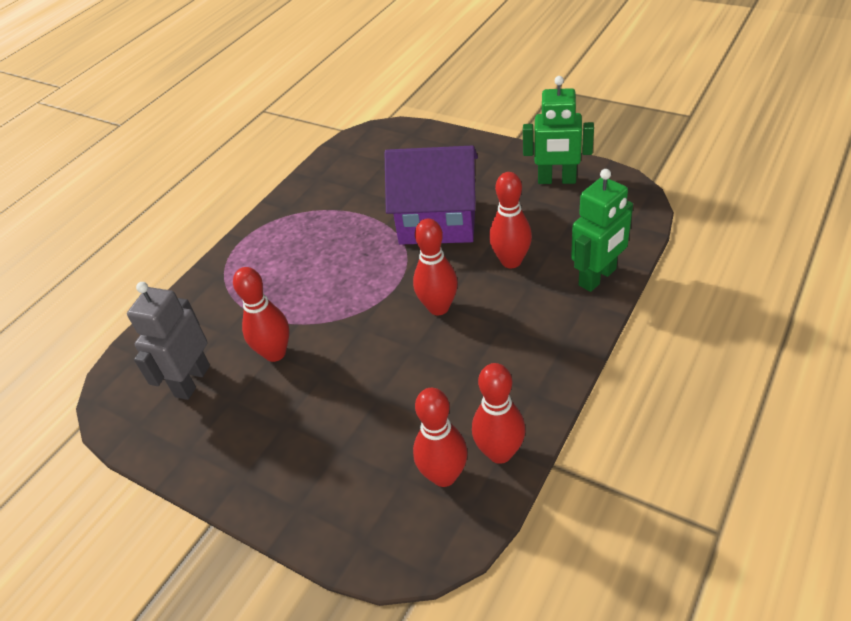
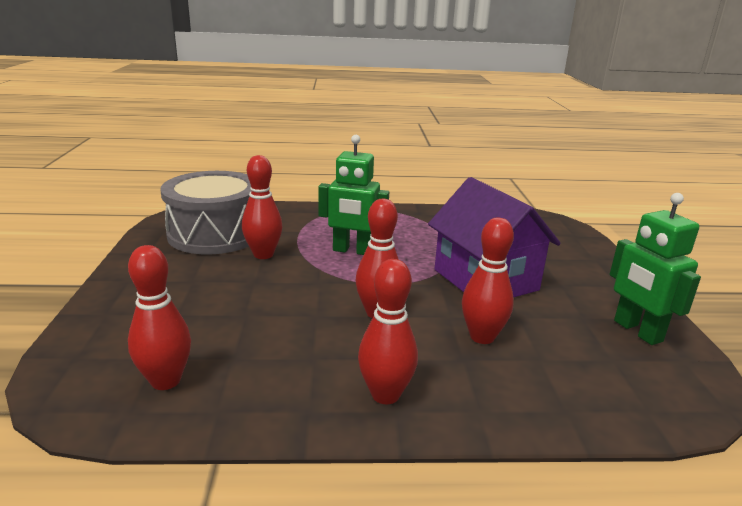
camera: 50 degrees right, 20 degrees down
(192, 381) = (215, 233): grey robot -> grey drum
(500, 452) = (210, 410): red bowling pin -> red bowling pin (385, 394)
(598, 277) = (526, 408): green robot -> green robot (352, 251)

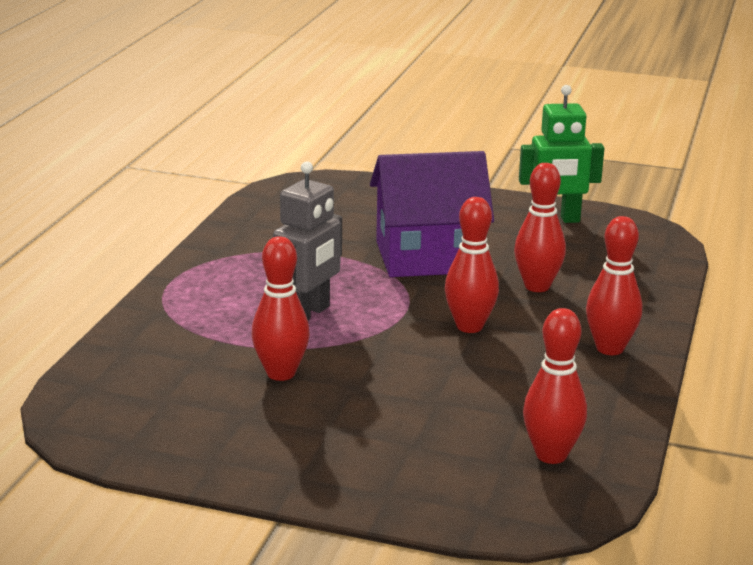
camera: 70 degrees left, 0 degrees up
(215, 233) = (181, 402): grey drum -> none
(352, 251) = (308, 314): green robot -> grey robot

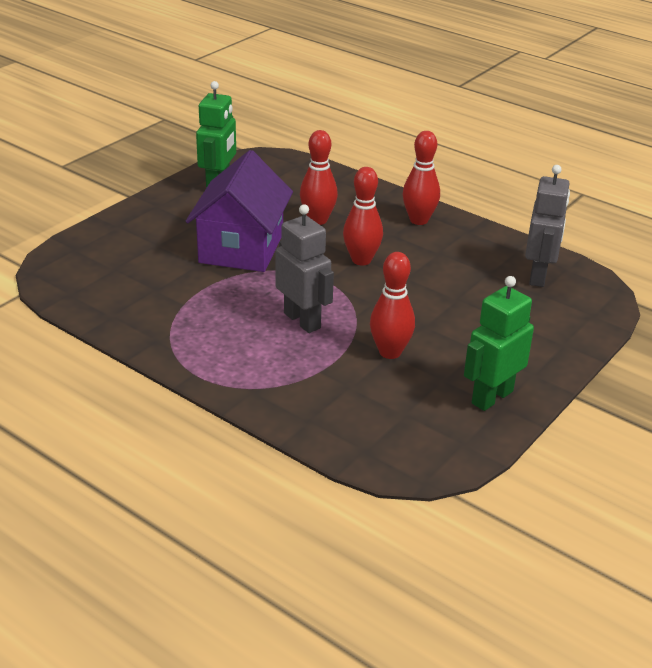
camera: 70 degrees left, 10 degrees up
(229, 451) = (491, 397): none -> green robot
(551, 455) = (538, 276): red bowling pin -> grey robot

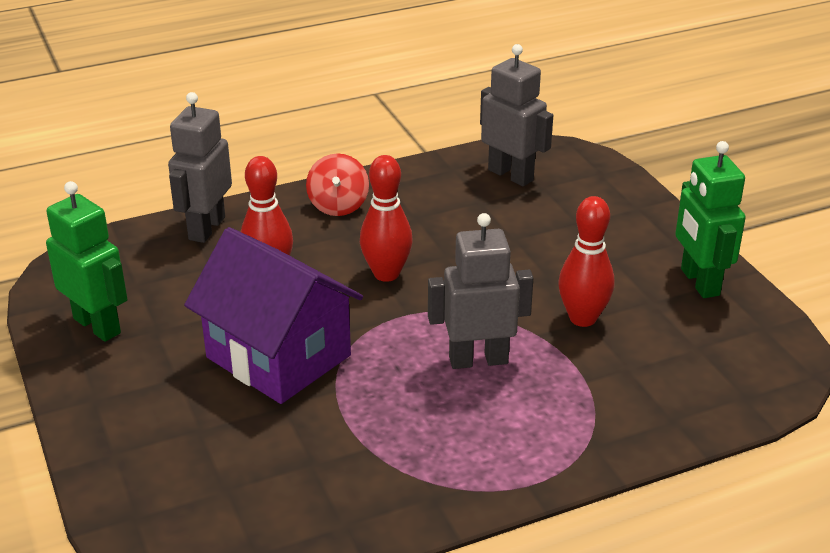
camera: 60 degrees left, 0 degrees up
(343, 185) = (206, 228): none -> grey robot
(419, 220) = (338, 205): red bowling pin -> red spinning top

